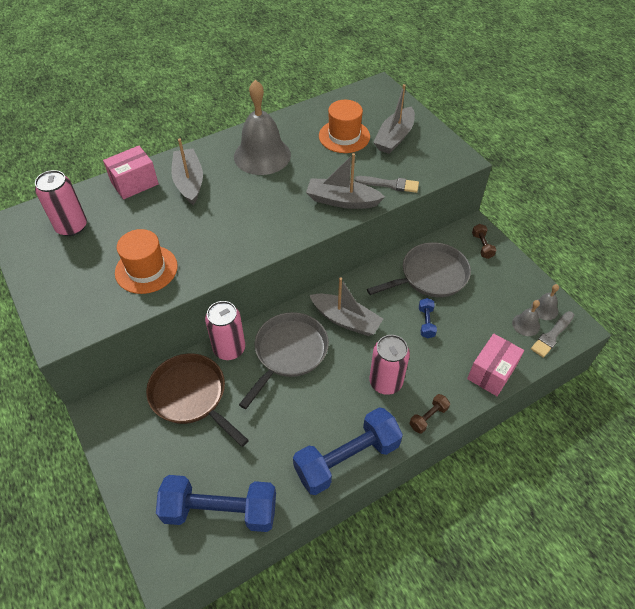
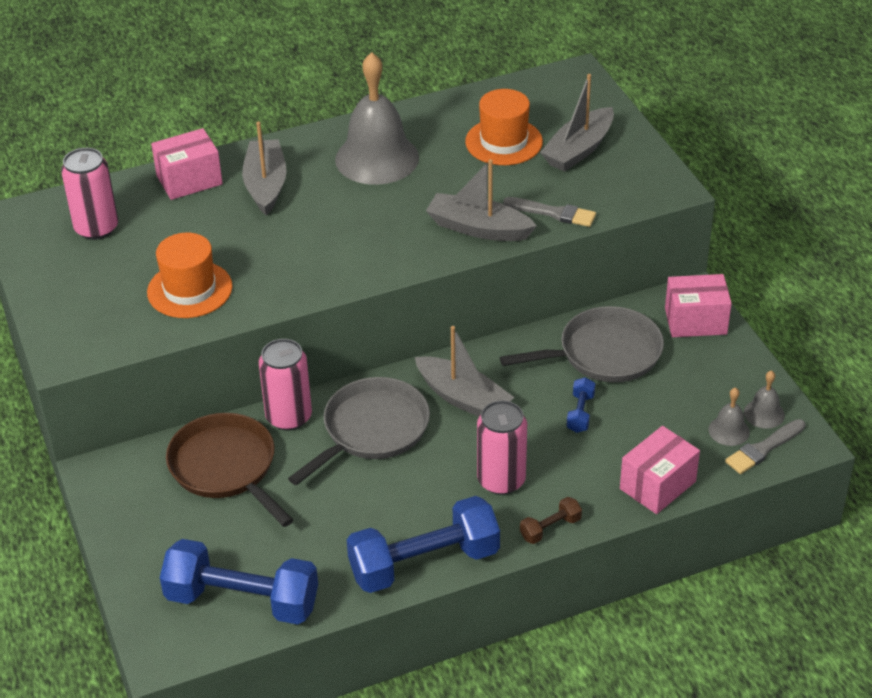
camera: 10 degrees right, 10 degrees down
(482, 246) = (695, 321): brown dumbbell -> pink box

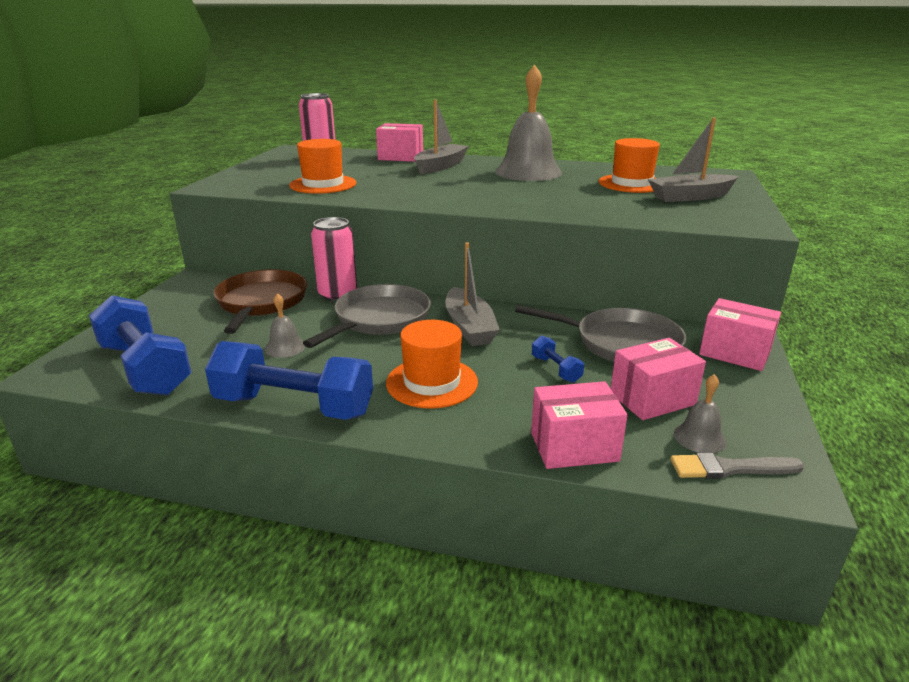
camera: 35 degrees right, 15 degrees down
(372, 430) = (379, 319): grey pan -> grey pan turned 45 degrees counterclockwise
(478, 228) = (556, 207): grey boat -> none
(501, 480) = (432, 382): pink can -> orange hat
(550, 528) = (428, 432): brown dumbbell -> none
(553, 213) = (629, 214): grey brush -> none
(580, 413) = (556, 369): blue dumbbell -> blue dumbbell turned 75 degrees counterclockwise
(673, 408) = (652, 399): none -> pink box
(764, 413) = (756, 440): grey bell -> grey bell (285, 347)

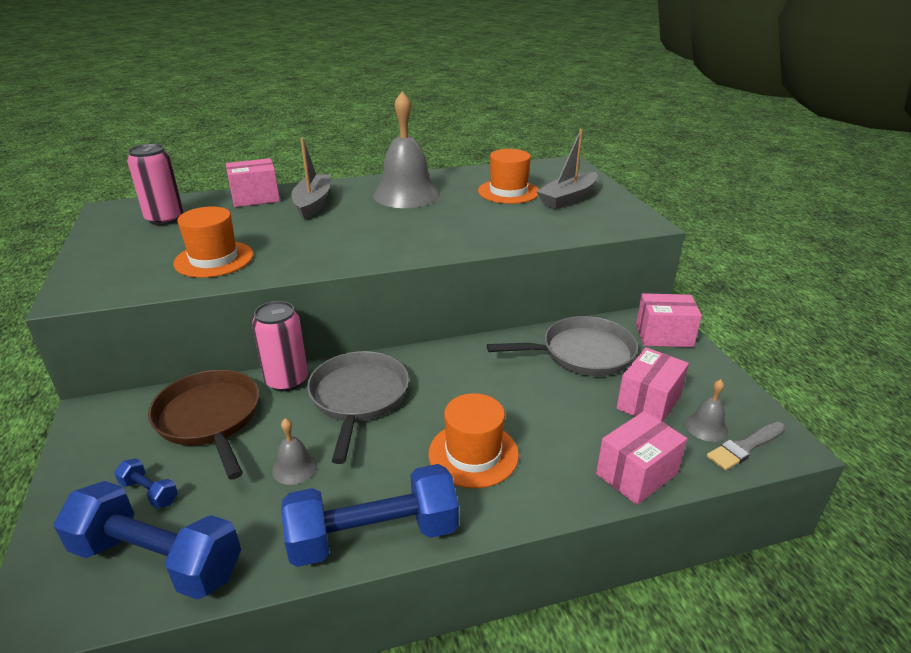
camera: 30 degrees left, 5 degrees up
(469, 327) = (449, 378): grey boat -> none
(556, 369) = (558, 399): blue dumbbell -> blue dumbbell (149, 492)

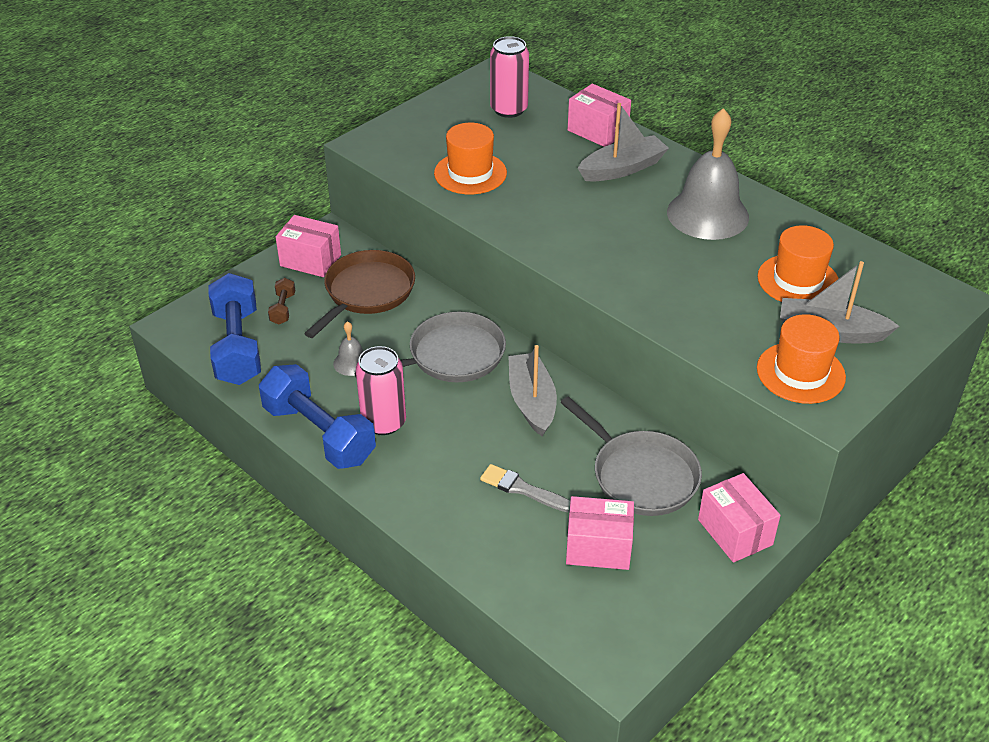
camera: 60 degrees right, 10 degrees up
(149, 492) = (283, 309): blue dumbbell -> brown dumbbell
(287, 380) = (439, 306): pink can -> pink can (384, 422)
(458, 374) = (532, 402): none -> grey boat
(473, 454) = (437, 452): orange hat -> orange hat (800, 373)
(636, 474) = (488, 563): pink box -> pink box (310, 260)
(706, 427) = (593, 600): grey bell -> none
(745, 447) = (584, 635): grey brush -> grey brush (523, 489)

